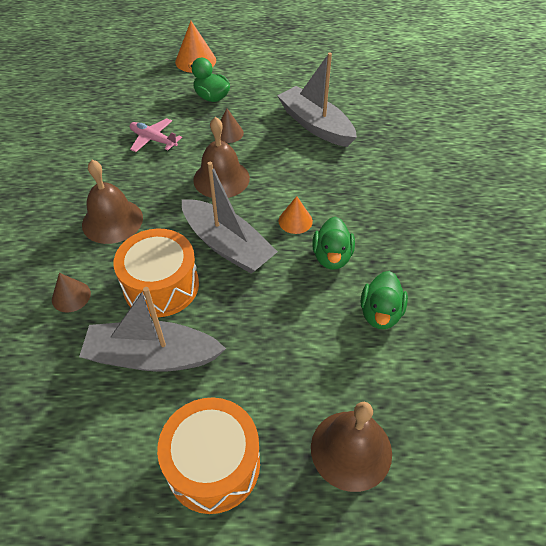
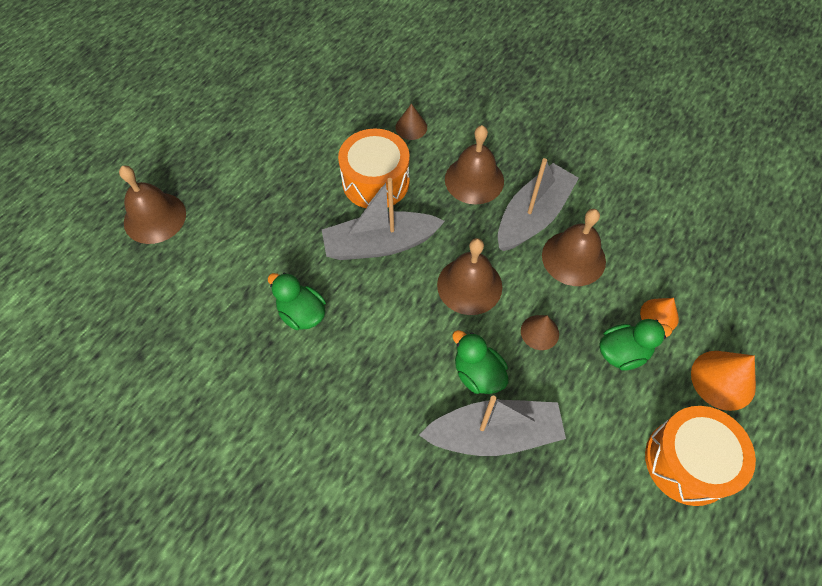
camera: 125 degrees right, 10 degrees up
(152, 356) = (318, 150): grey boat -> grey boat (533, 216)
(153, 140) = (573, 258): pink plane -> brown bell
(213, 464) = (218, 147): orange drum -> orange drum (687, 461)
(295, 221) = (365, 313): orange cone -> orange cone (659, 315)
(380, 313) = (220, 308): green duck -> green duck (478, 374)

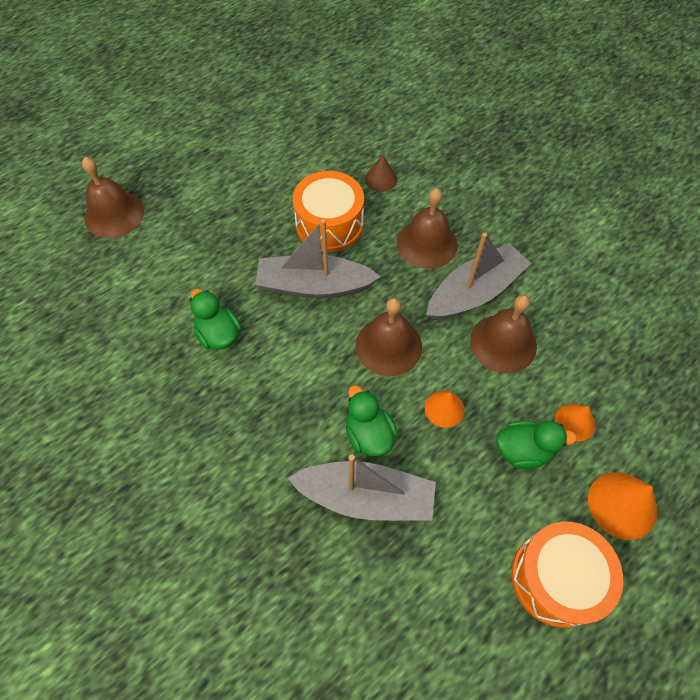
camera: 15 degrees right, 0 degrees up
(539, 332) = (444, 409): brown cone -> orange cone

